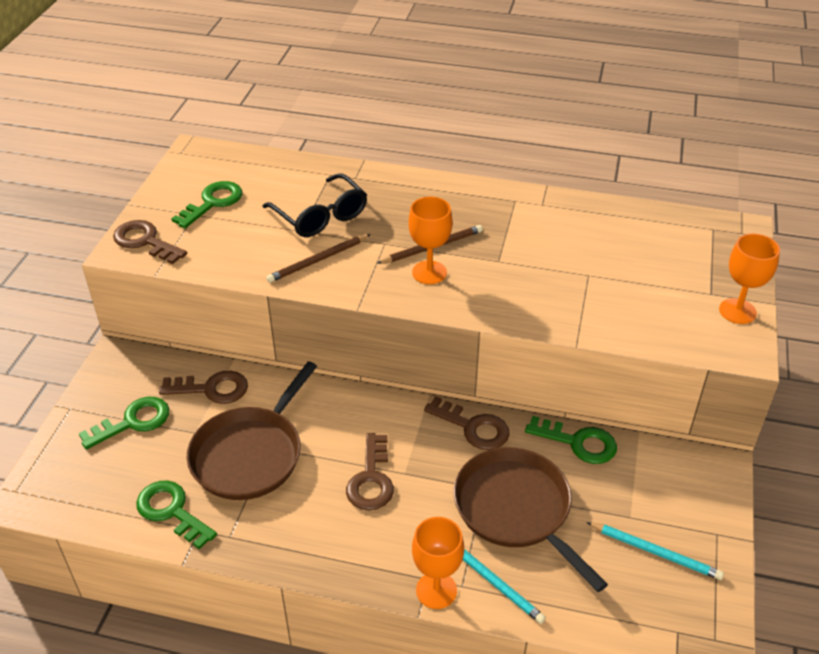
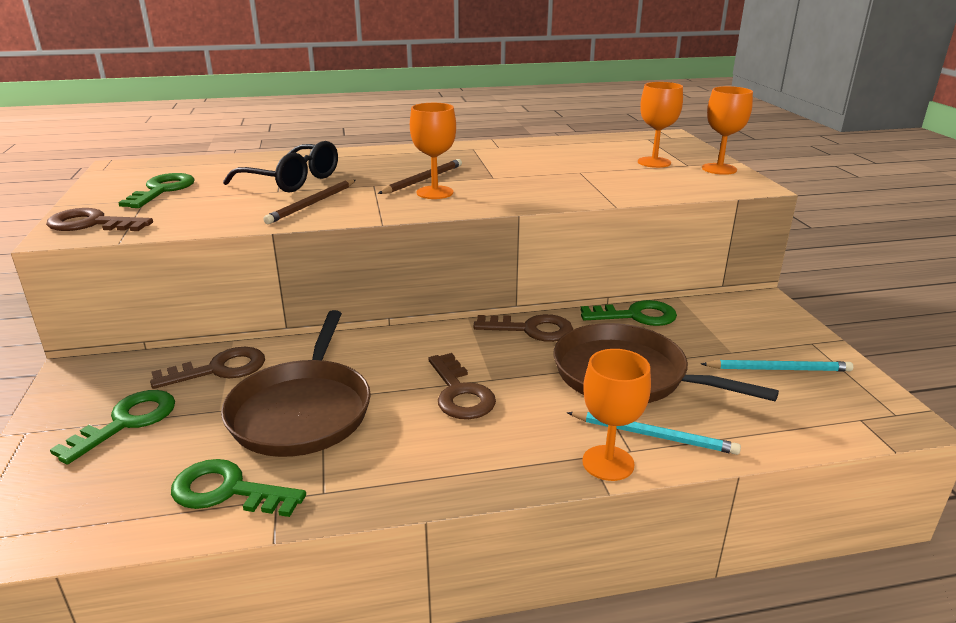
camera: 25 degrees left, 15 degrees down
(679, 279) = (654, 162): none -> orange goblet

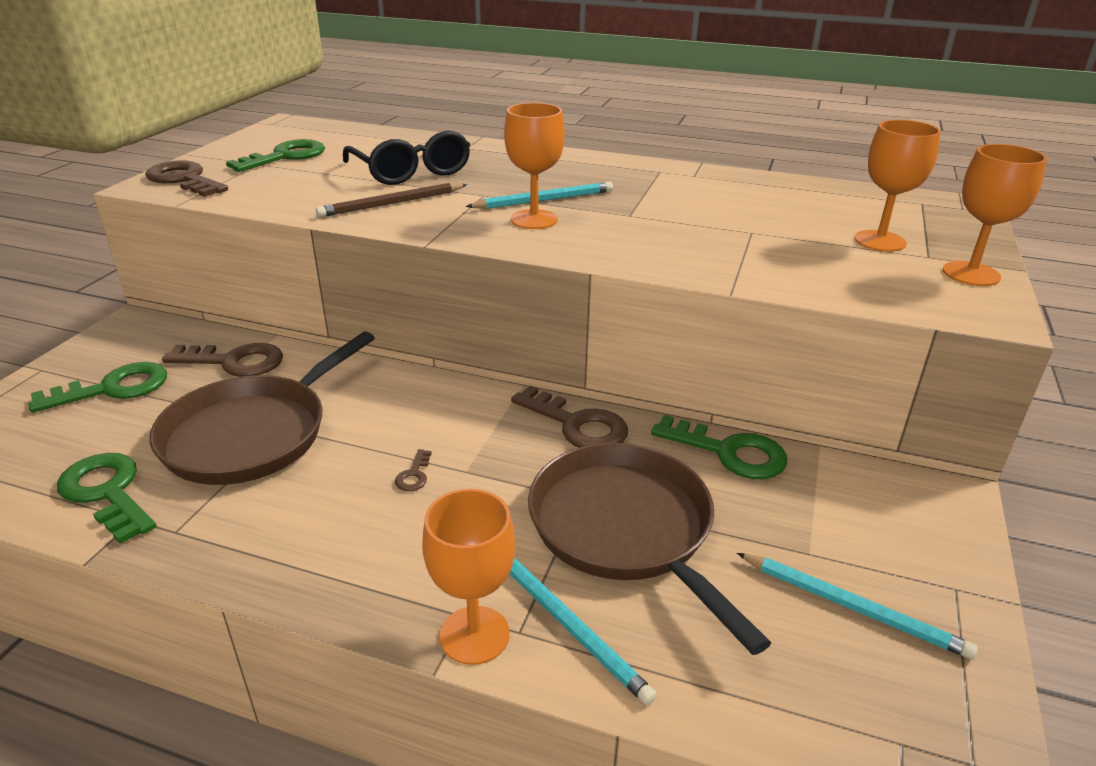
camera: 30 degrees right, 5 degrees up
(423, 180) = (544, 200): brown pencil -> turquoise pencil
(460, 393) = (414, 475): brown key -> brown key, size x0.44

